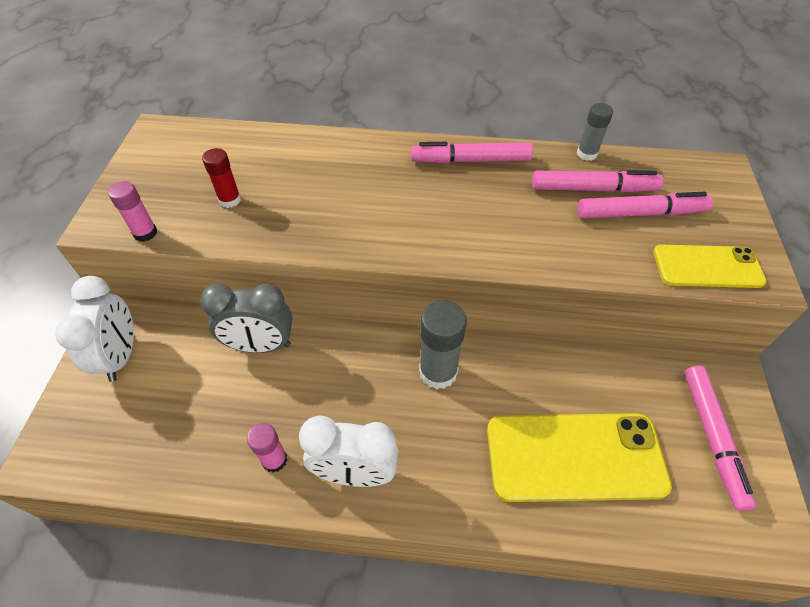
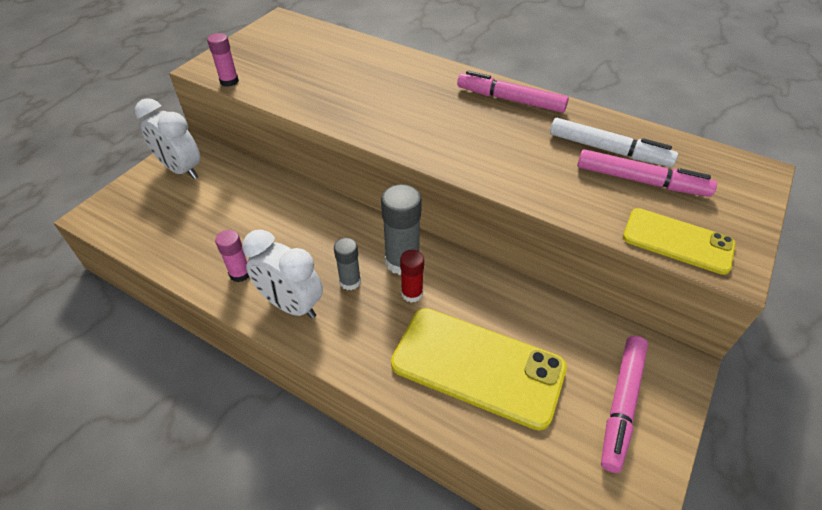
camera: 25 degrees right, 5 degrees down
(121, 355) = (181, 170): white clock -> white clock turned 105 degrees clockwise
(230, 200) = (300, 77): red glue stick -> red glue stick (412, 293)
(261, 345) = (279, 195): grey clock -> none
(586, 154) = (623, 122): grey glue stick -> grey glue stick (350, 281)
(593, 189) = (608, 150): pink marker -> white marker

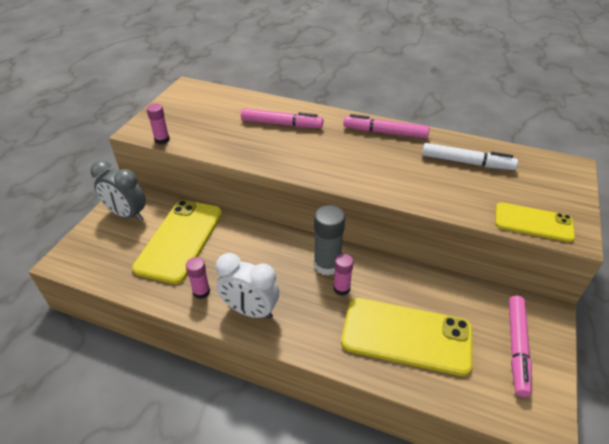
camera: 10 degrees left, 5 degrees down
(181, 170) = (127, 215): white clock -> grey clock
(234, 207) = (180, 240): none -> yellow phone
(350, 281) = (291, 286): grey glue stick -> none
(412, 293) = (341, 288): red glue stick -> pink glue stick
(640, 181) = (495, 182): pink marker -> pink marker (281, 124)

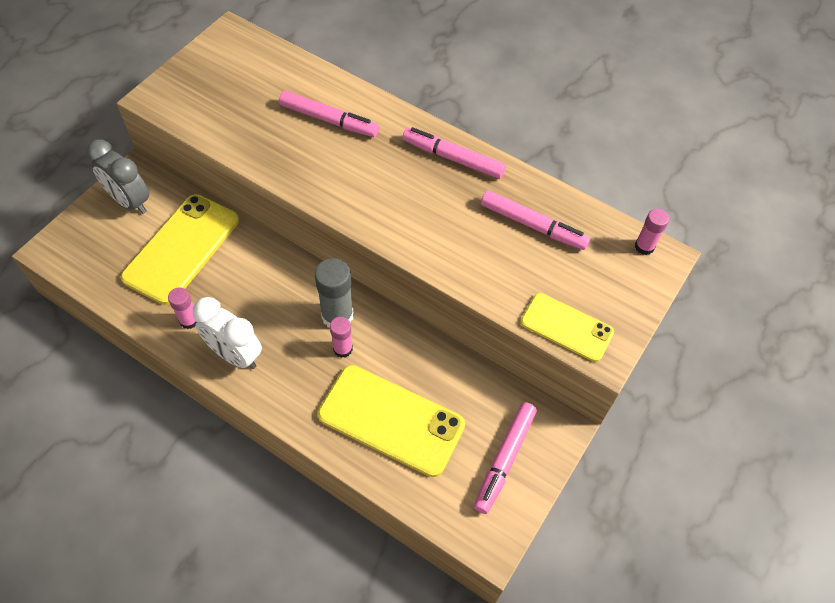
camera: 10 degrees right, 15 degrees up
(162, 140) = (177, 119): pink glue stick -> pink glue stick (644, 246)
(466, 162) = (533, 225): white marker -> pink marker

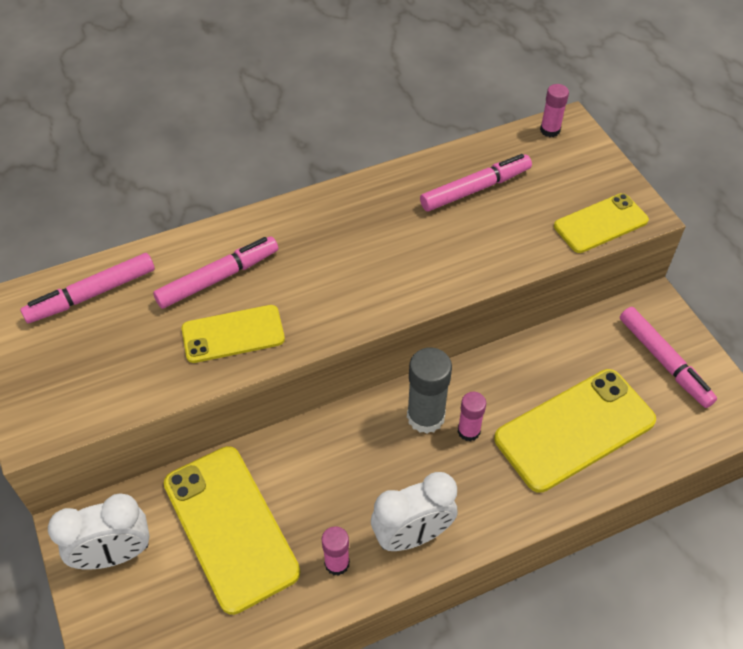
camera: 55 degrees left, 5 degrees down
(130, 201) = (114, 555): grey clock -> white clock
(288, 152) = (233, 334): none -> yellow phone
(453, 158) = (352, 205): pink marker -> pink marker (92, 294)

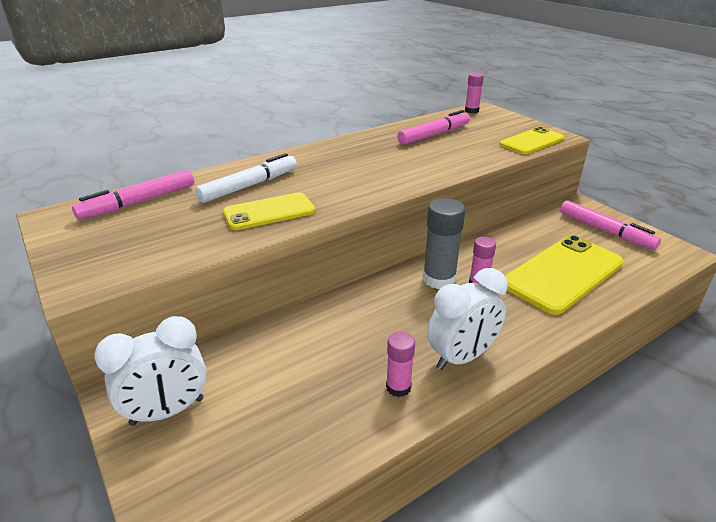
camera: 10 degrees left, 20 degrees down
(218, 278) = (249, 186): pink marker -> white marker
(231, 527) = (286, 373): yellow phone -> none

